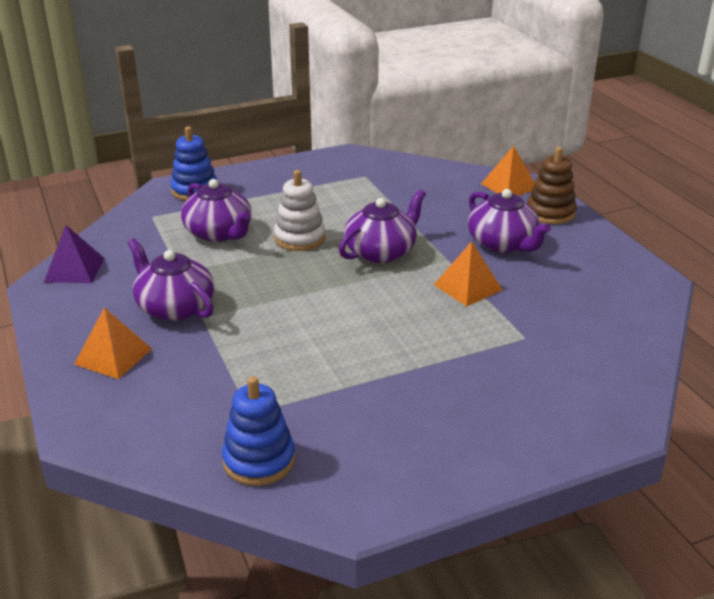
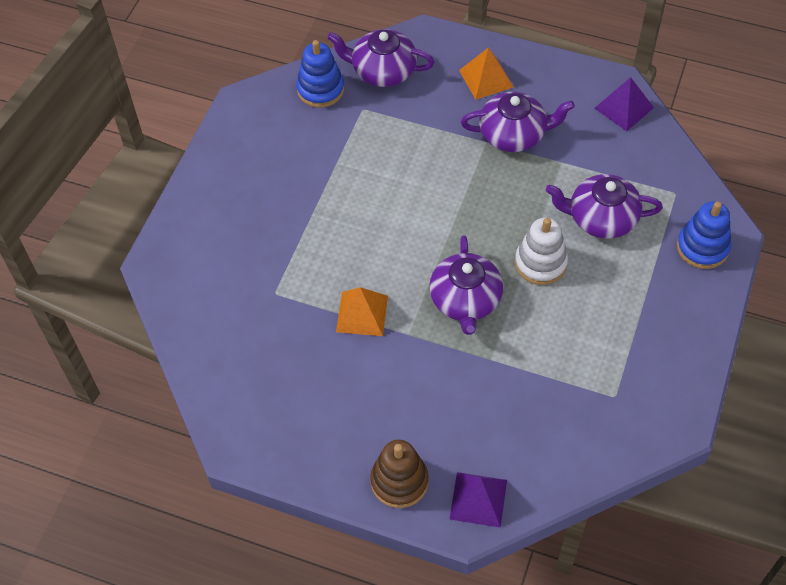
camera: 135 degrees right, 25 degrees up
(503, 244) = (391, 393): purple teapot -> purple teapot (383, 71)
(509, 186) = (478, 499): orange pyramid -> purple pyramid

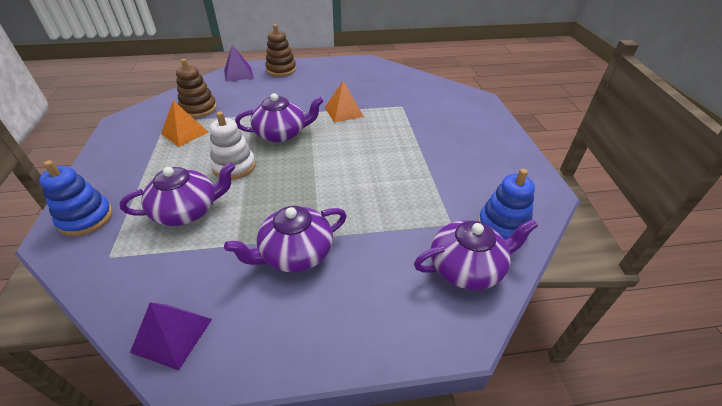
camera: 150 degrees right, 15 degrees down
(465, 300) = (281, 134): purple teapot -> purple teapot turned 105 degrees clockwise
(486, 78) = (355, 305): orange pyramid -> orange pyramid (184, 133)
(564, 409) = (198, 109): none -> brown stacking toy

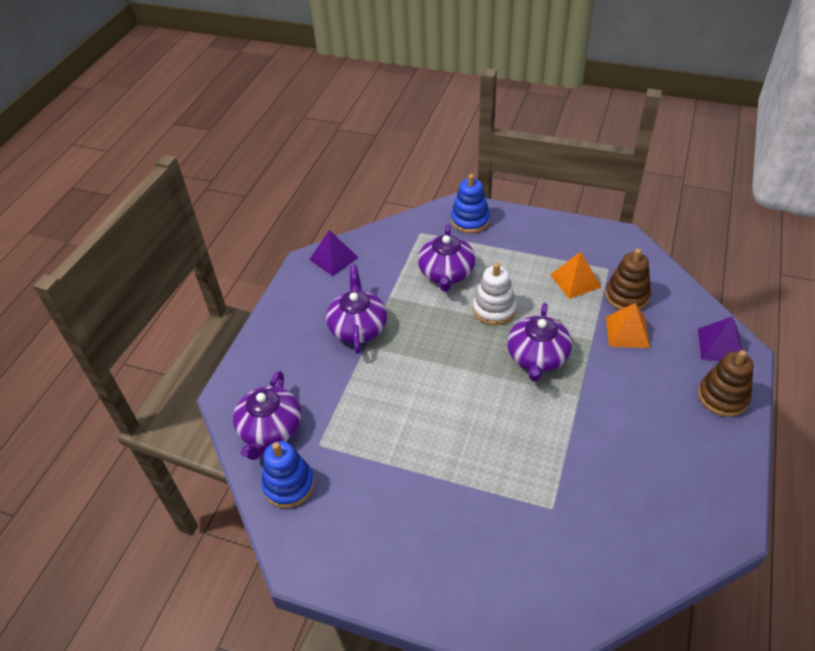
camera: 120 degrees right, 5 degrees up
(343, 112) = (563, 432): orange pyramid -> orange pyramid (627, 332)

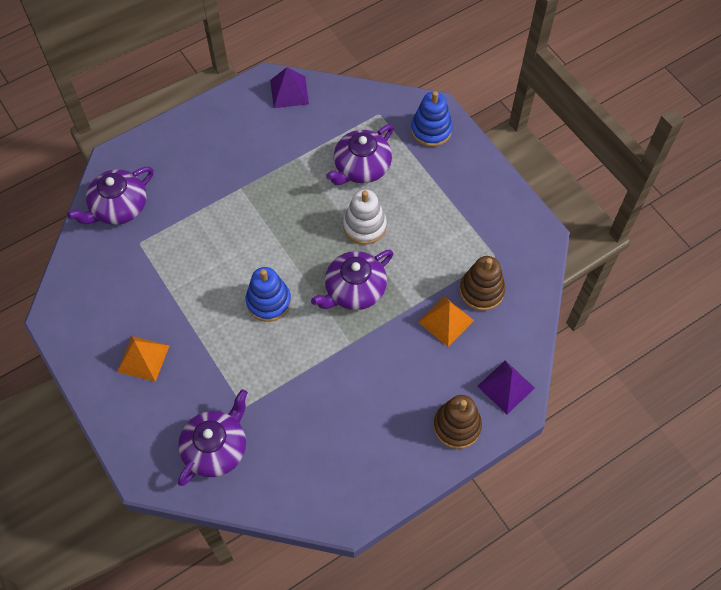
camera: 35 degrees right, 15 degrees up
(289, 485) = (95, 258): blue stacking toy -> blue stacking toy (268, 301)
(358, 327) = (250, 168): purple teapot -> purple teapot (216, 448)
(575, 280) = (455, 247): orange pyramid -> orange pyramid (143, 358)

